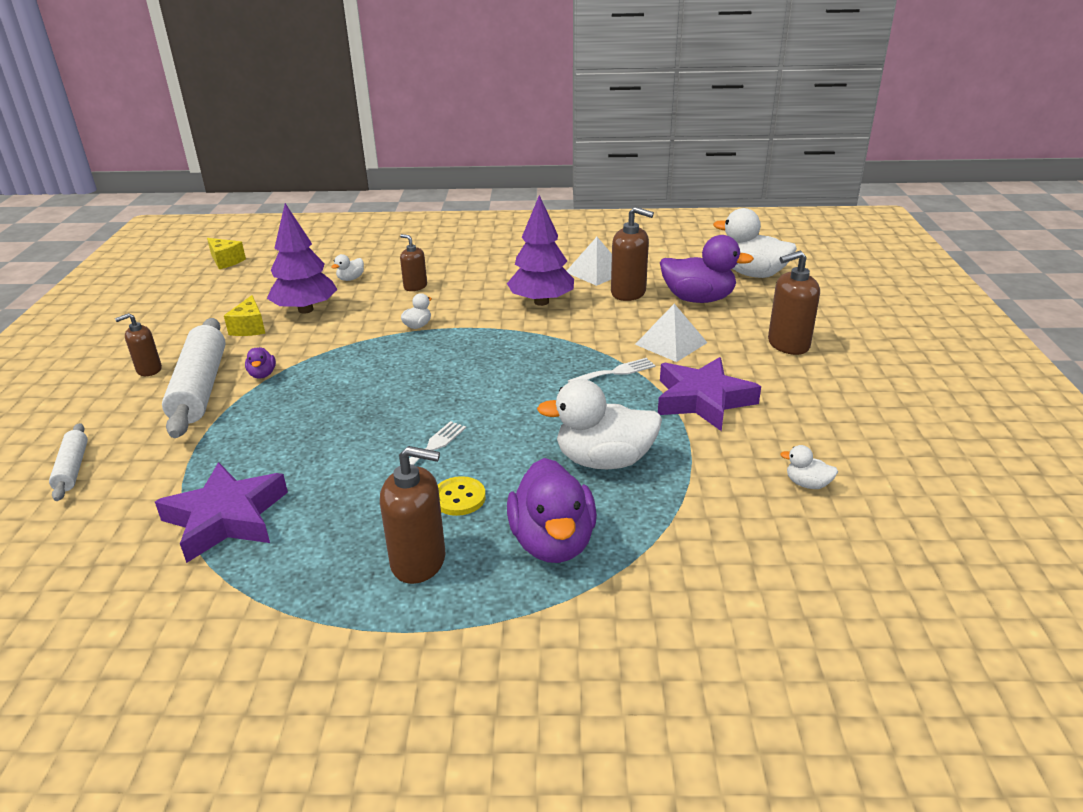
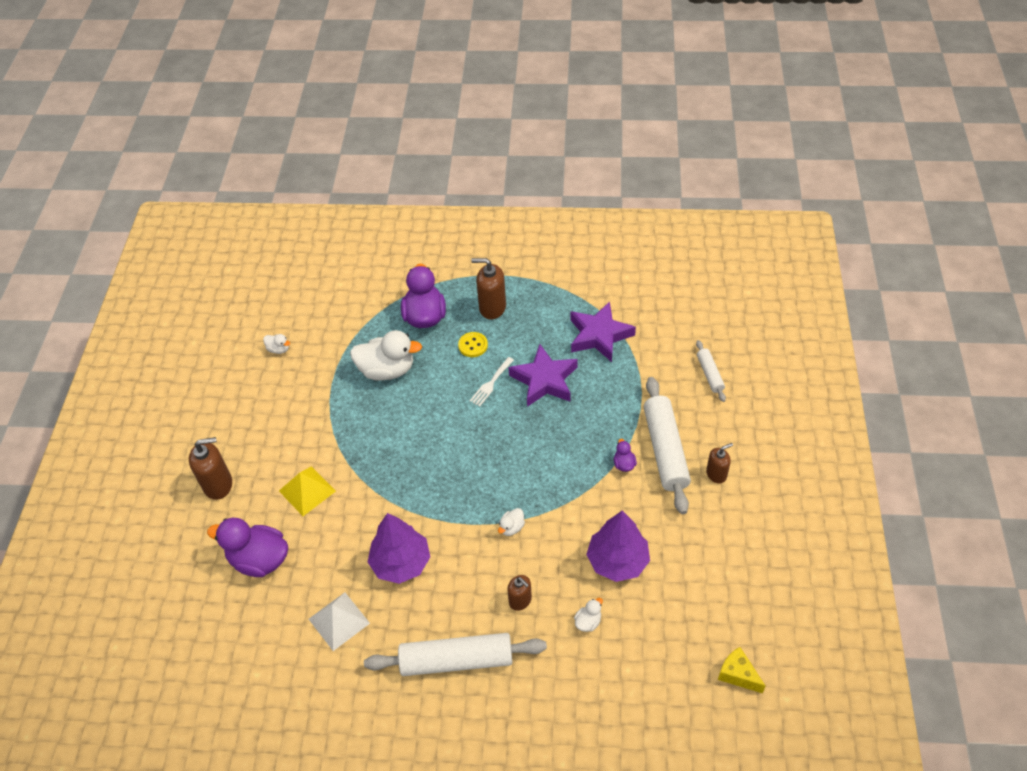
camera: 175 degrees left, 20 degrees up
(250, 328) = (658, 532): yellow cheese -> none
(479, 259) = (456, 660): none -> white rolling pin
(615, 372) = (359, 455): white fork -> none
(628, 293) = (318, 575): brown soap dispenser -> none
(671, 343) = (307, 490): white pyramid -> yellow pyramid
(702, 400) = (308, 422): purple star -> purple star (544, 380)
(753, 274) = (188, 606): white duck -> none

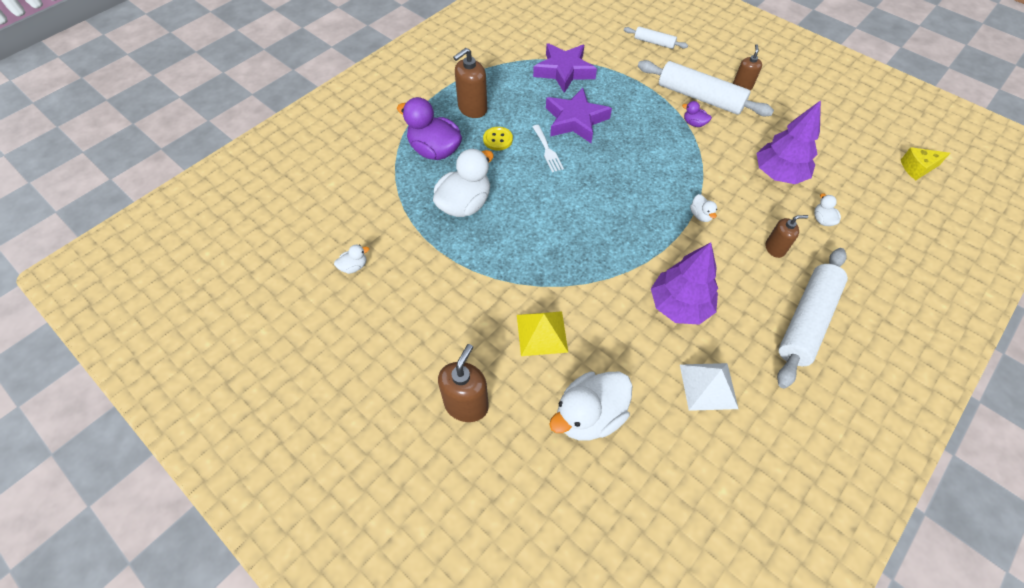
camera: 55 degrees left, 5 degrees up
(259, 560) = (589, 416): purple duck -> white duck

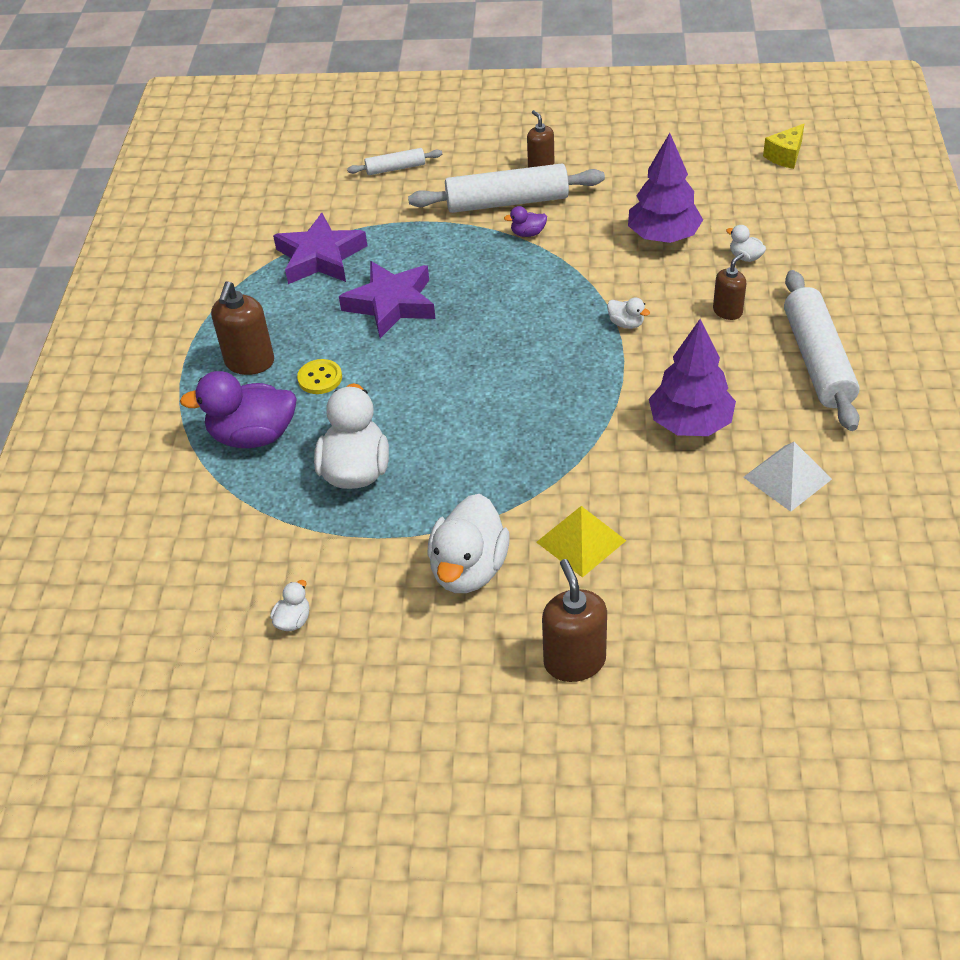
camera: 35 degrees left, 10 degrees down
(547, 150) = (392, 355): white fork -> none
(589, 416) = (706, 582): white duck -> white duck (469, 569)

